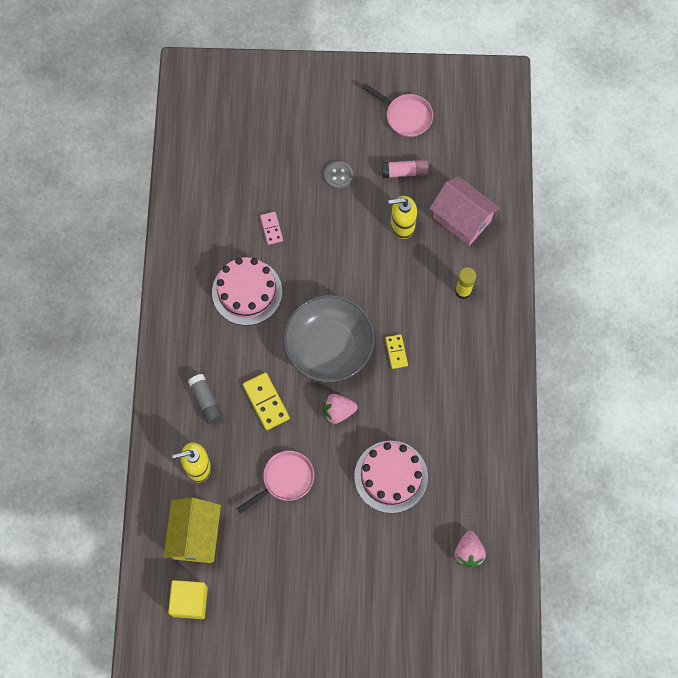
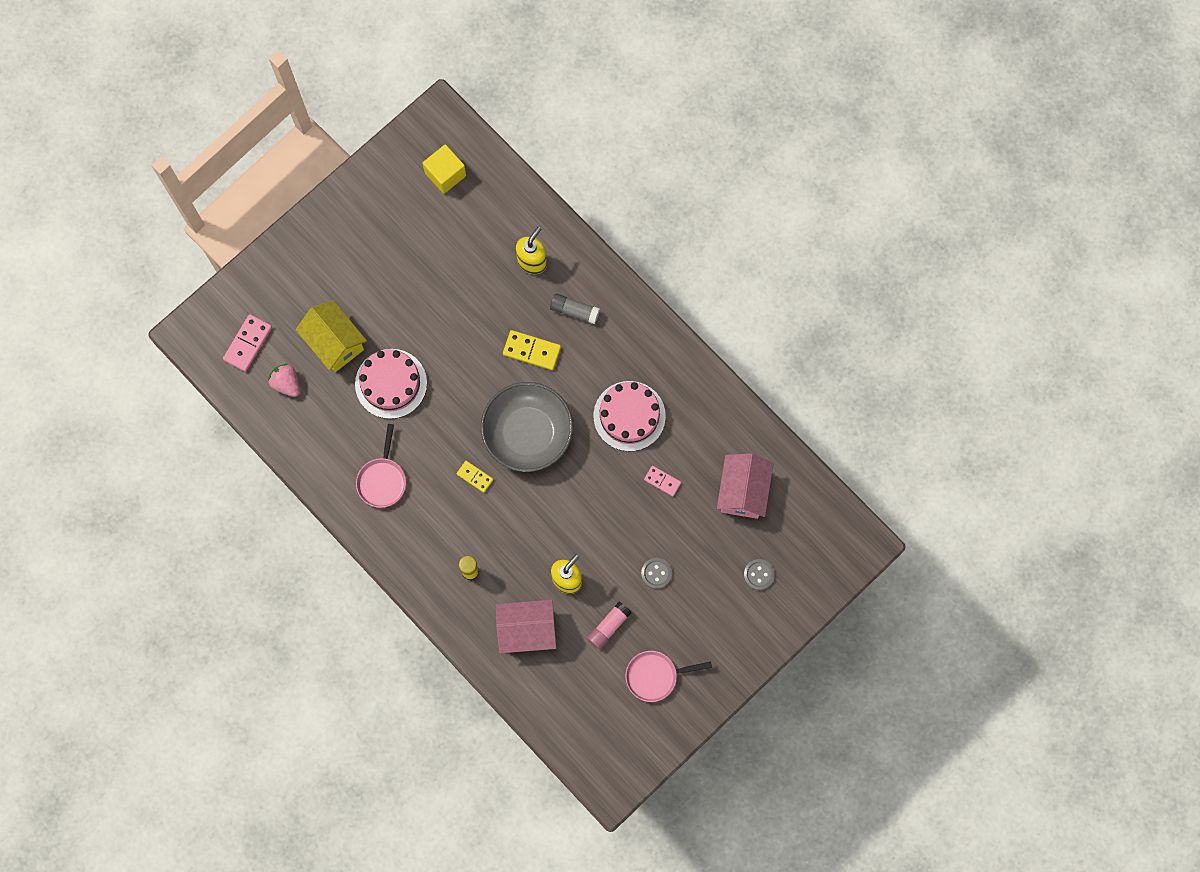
camera: 135 degrees right, 5 degrees up
(195, 536) = (485, 217): yellow house -> yellow house (334, 343)
(226, 173) = (742, 491): none -> pink house
(273, 114) = (759, 574): none -> grey button
(285, 480) = (463, 311): pink pan -> pink pan (382, 480)
(338, 411) = (473, 393): pink strawberry -> none
(469, 613) = (248, 343): none -> pink domino

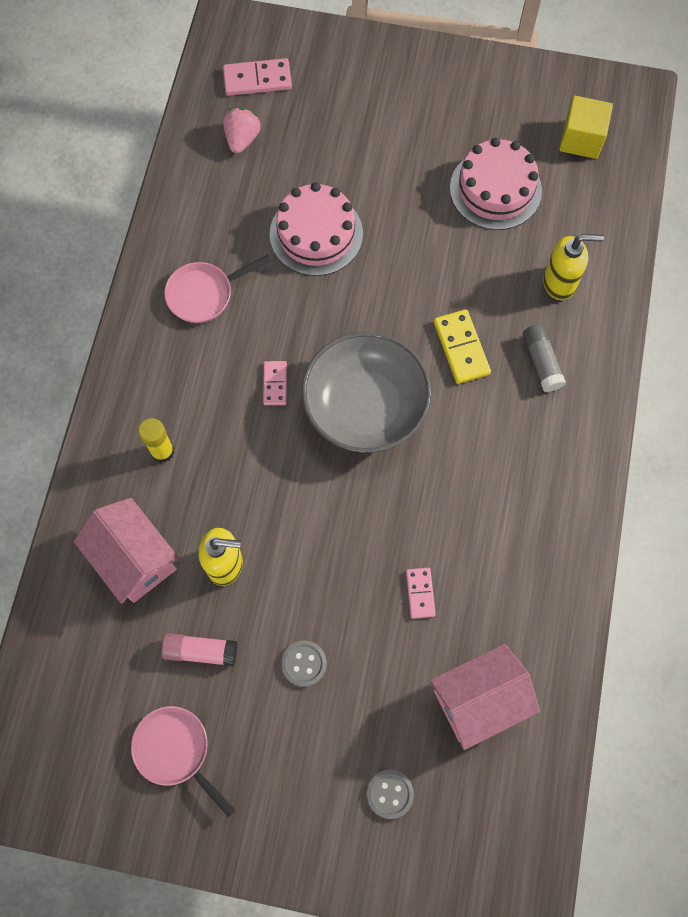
camera: 55 degrees right, 5 degrees down
(334, 343) = (319, 154): yellow house -> none
(474, 477) = (275, 384): yellow domino -> pink domino
(629, 416) = (468, 502): pink cake -> pink cake (495, 189)

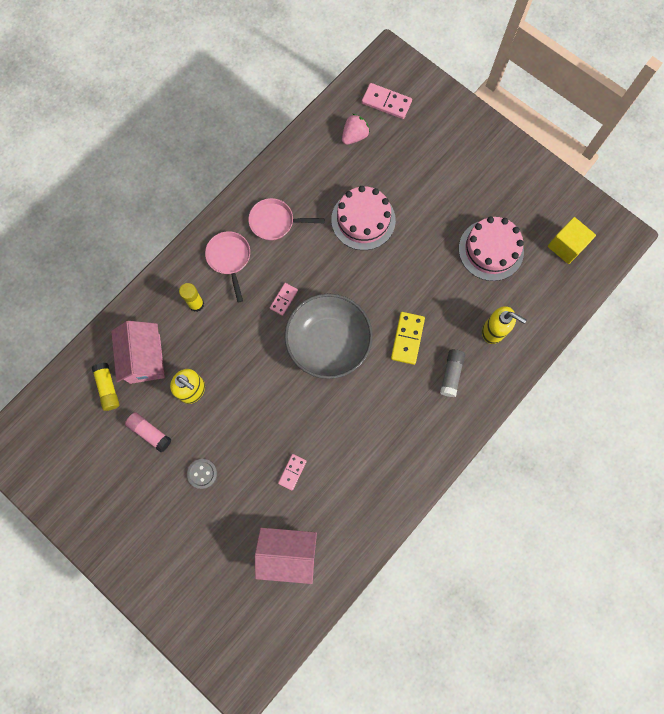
camera: 30 degrees right, 5 degrees up
(107, 626) = (108, 388): none -> yellow glue stick
(176, 751) = (104, 480): pink pan -> pink pan (229, 259)
(390, 794) = (205, 576): grey button -> none

